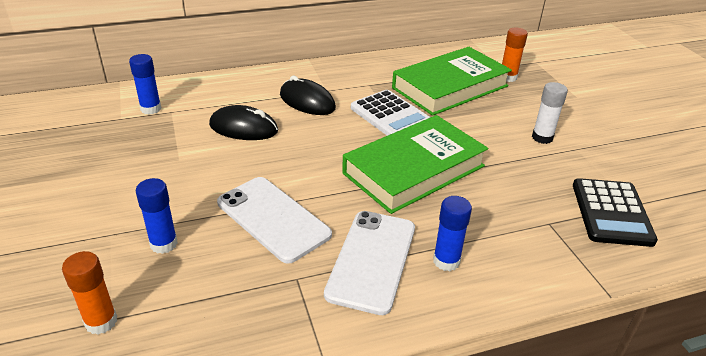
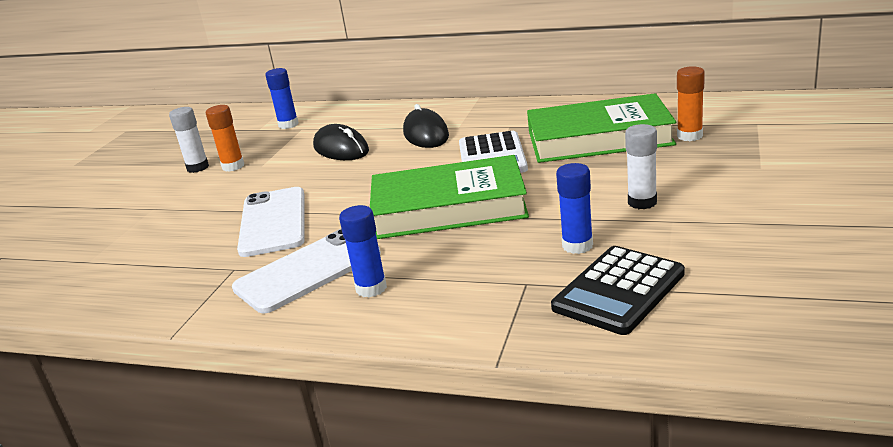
camera: 40 degrees right, 10 degrees down
(101, 322) = (80, 261): orange glue stick -> orange glue stick (233, 166)
(104, 175) = (198, 167): none -> white glue stick
(164, 244) = (176, 222): blue glue stick -> blue glue stick (577, 246)

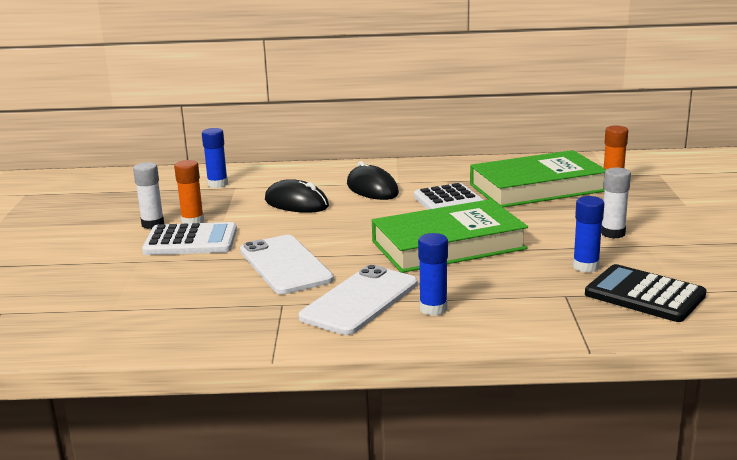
camera: 20 degrees left, 5 degrees down
(214, 188) = (191, 241): none -> white calculator
(618, 291) = (644, 295): black calculator -> black calculator turned 105 degrees clockwise

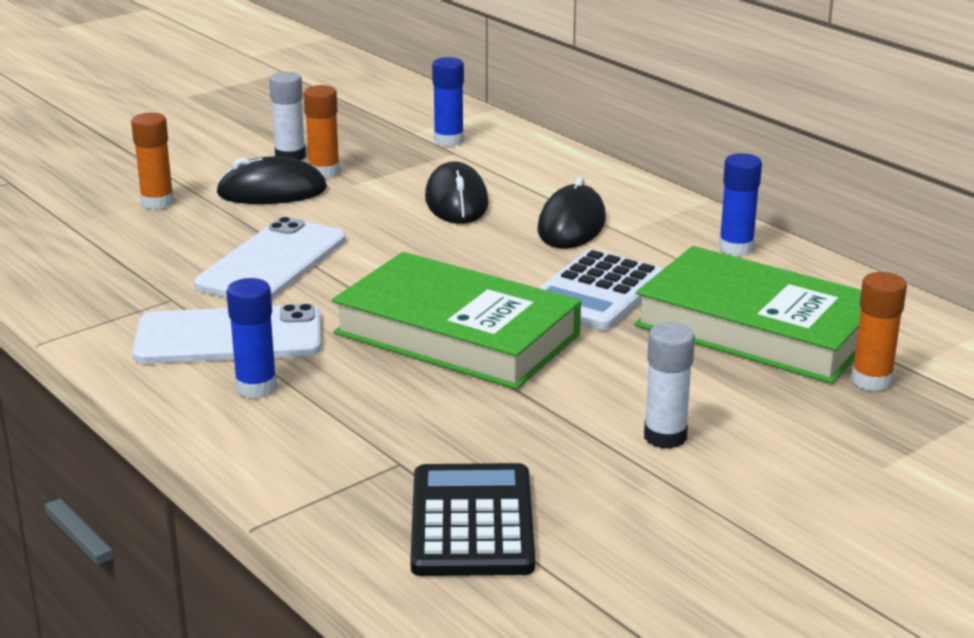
camera: 50 degrees right, 5 degrees up
(138, 275) = (157, 202): none -> orange glue stick
(191, 241) = (272, 192): white calculator -> black mouse
(585, 266) = (513, 450): blue glue stick -> blue glue stick (736, 248)

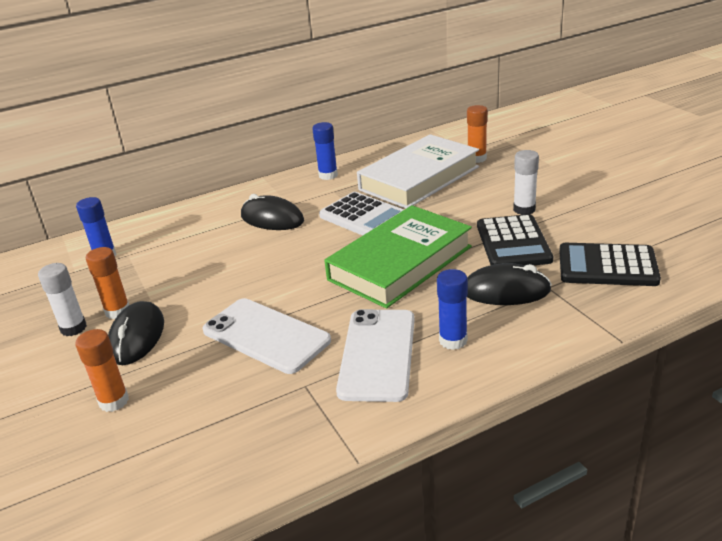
camera: 75 degrees left, 5 degrees up
(456, 201) = (211, 256): black mouse -> black mouse (506, 291)
(537, 428) = (513, 243): none -> black calculator
(757, 328) = (419, 178): green book -> white book

